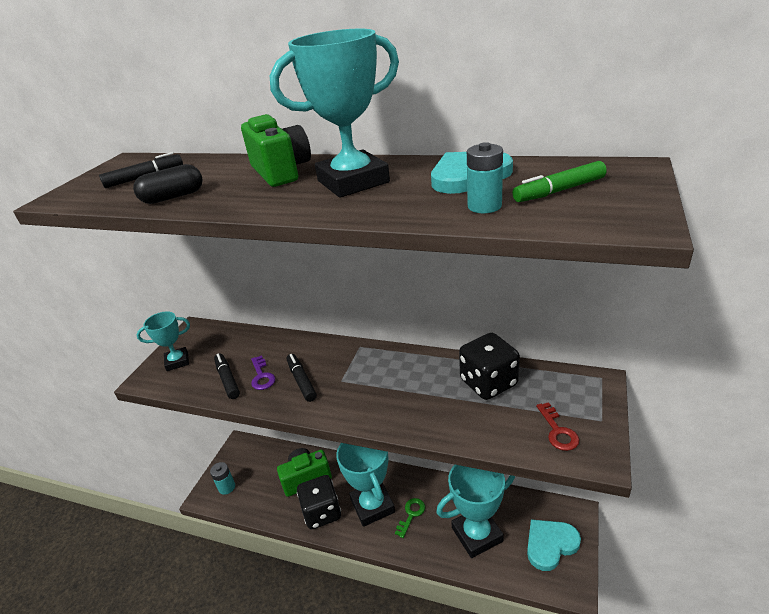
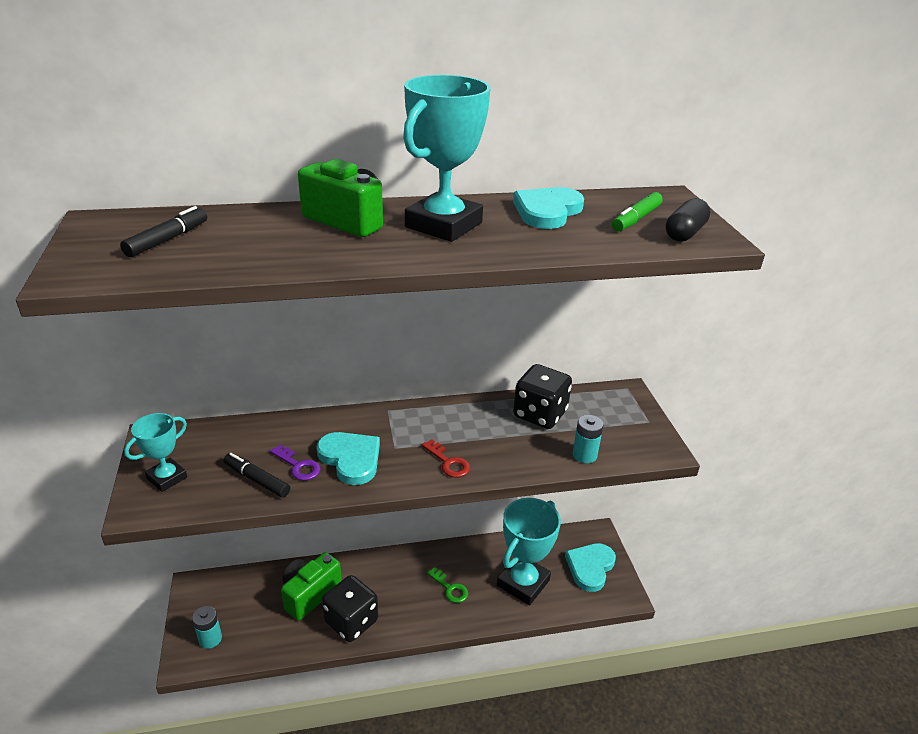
camera: 35 degrees left, 0 degrees up
(173, 197) = (250, 259): black capsule -> black capsule (684, 233)
(301, 381) = (351, 459): black marker -> turquoise heart
(372, 506) = (404, 594): turquoise trophy -> none
(411, 514) = (450, 588): green key -> green key turned 135 degrees clockwise
(484, 206) = (593, 237): turquoise battery -> turquoise battery (584, 455)
(558, 431) = (623, 439): red key -> red key (448, 462)

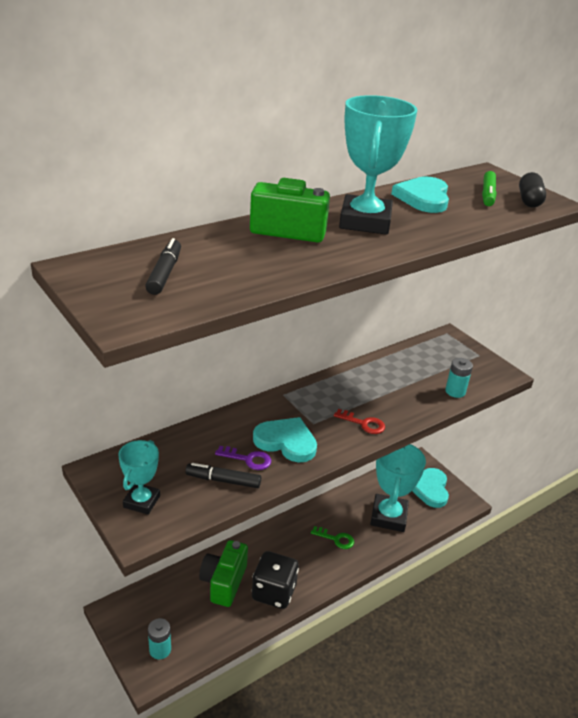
camera: 25 degrees left, 0 degrees up
(540, 414) = (401, 368): black dice -> none

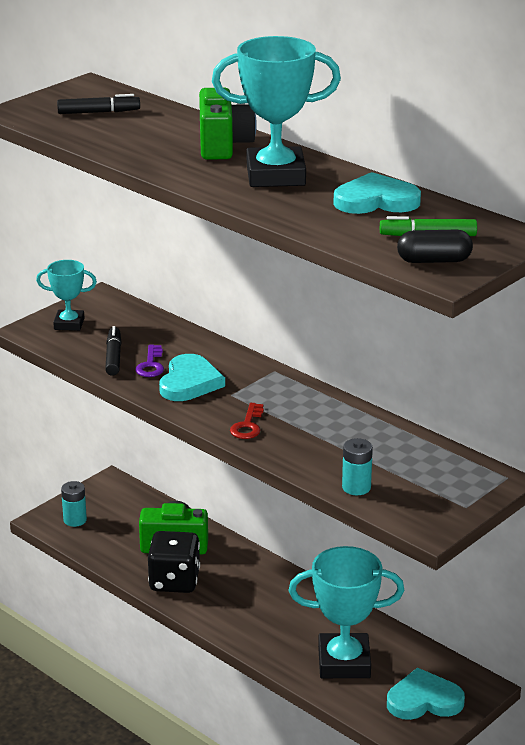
camera: 80 degrees right, 5 degrees down
(336, 539) = (279, 619): green key -> none

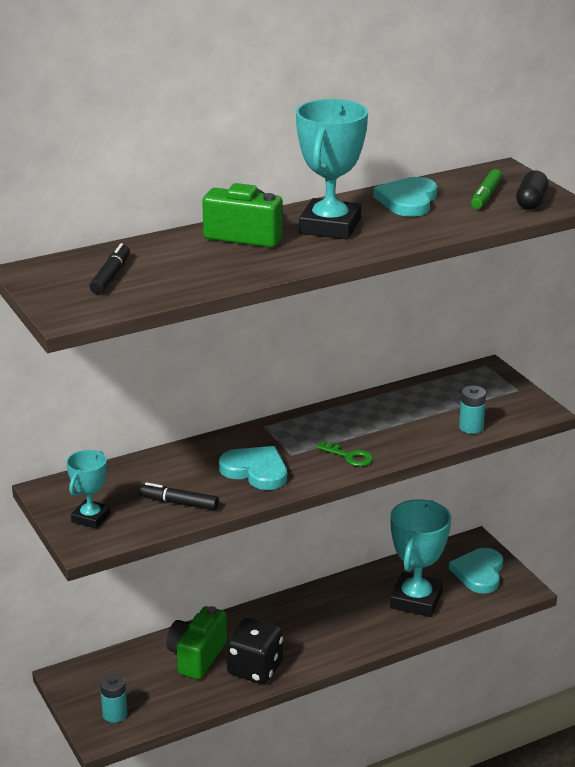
camera: 70 degrees left, 0 degrees up
(151, 365) = (209, 485): purple key -> none
(247, 425) = (349, 456): red key -> green key

